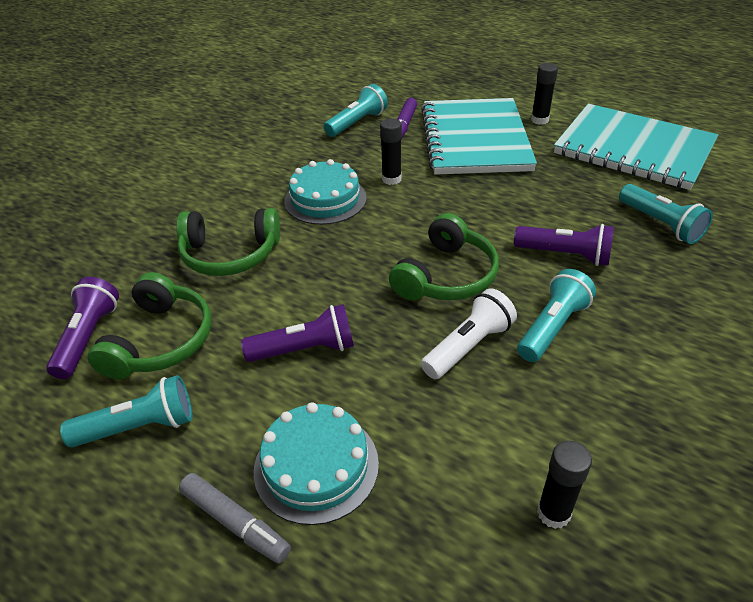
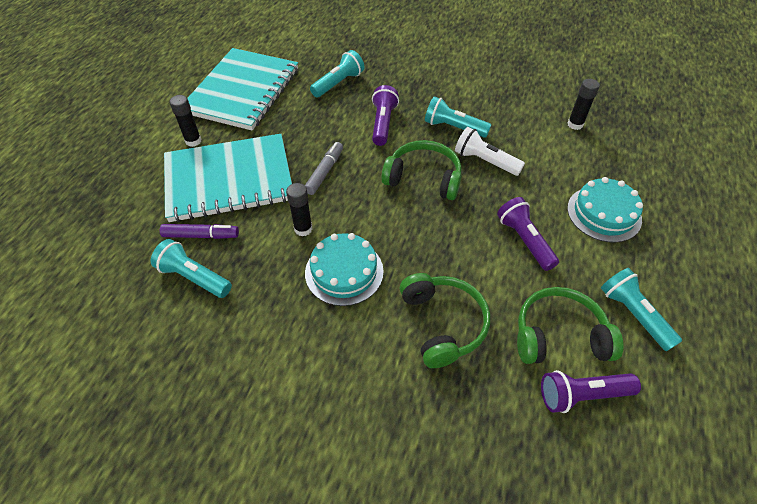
camera: 105 degrees left, 10 degrees up
(235, 522) = (656, 240): grey marker -> grey marker (324, 172)

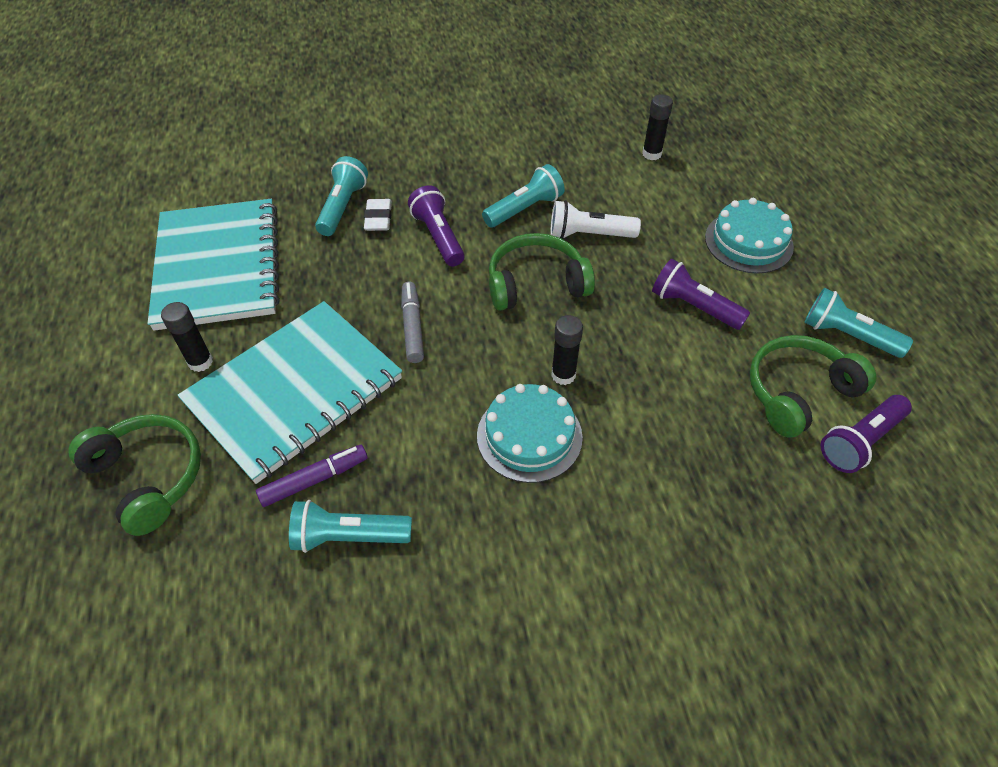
camera: 30 degrees left, 0 degrees up
(303, 229) = (441, 409): black glue stick -> black glue stick (563, 375)
(354, 98) = (378, 218): none -> white eraser
(442, 324) = (679, 439): green headphones -> green headphones (148, 477)
(453, 127) = (525, 209): turquoise flashlight -> turquoise flashlight turned 150 degrees clockwise

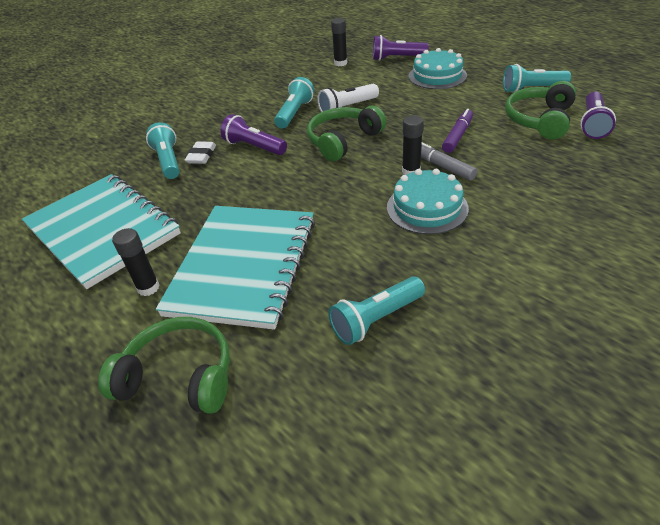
camera: 30 degrees left, 10 degrees down
(314, 480) = (315, 304): purple marker -> purple marker (457, 136)
(378, 218) = (201, 156): white eraser -> white eraser turned 45 degrees clockwise
(412, 327) = (289, 195): grey marker -> grey marker (442, 166)
(693, 306) = (443, 111): purple flashlight -> purple flashlight (397, 58)

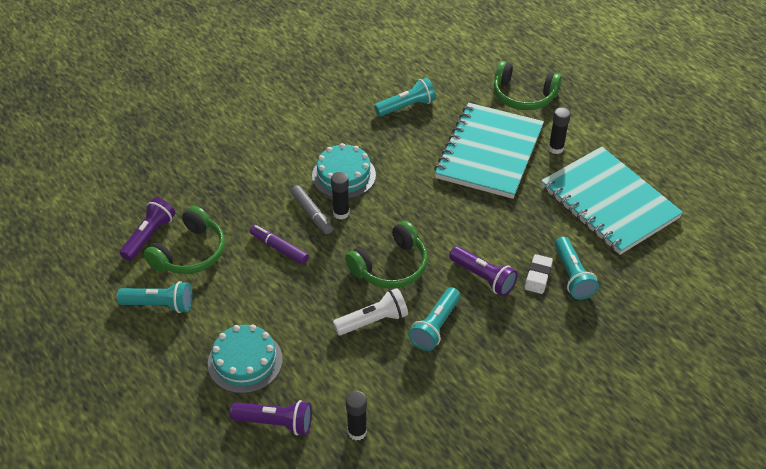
camera: 175 degrees left, 5 degrees up
(457, 136) = (279, 248): purple marker -> purple marker turned 90 degrees clockwise

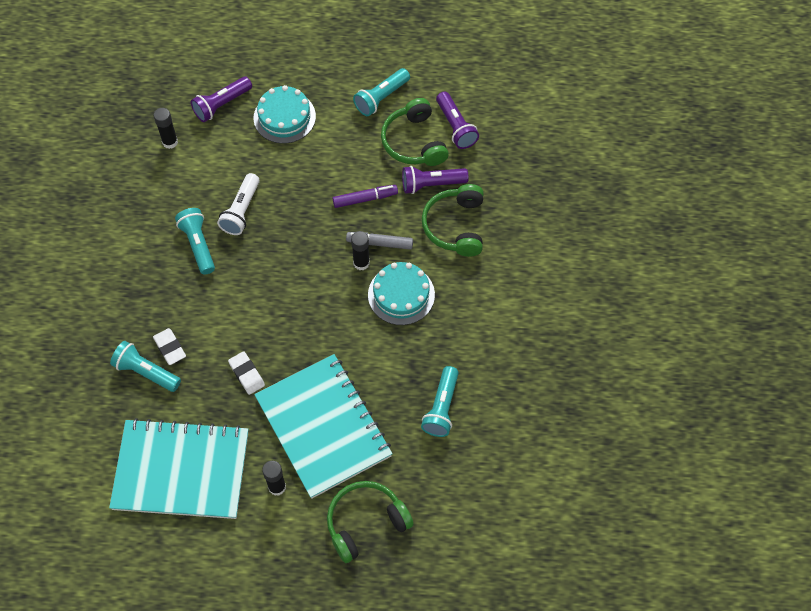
camera: 130 degrees right, 15 degrees up
(390, 266) = (277, 257): green headphones -> green headphones (455, 226)
(483, 278) = (206, 310): purple flashlight -> purple flashlight (431, 184)
(502, 217) = (247, 374): none -> white eraser

